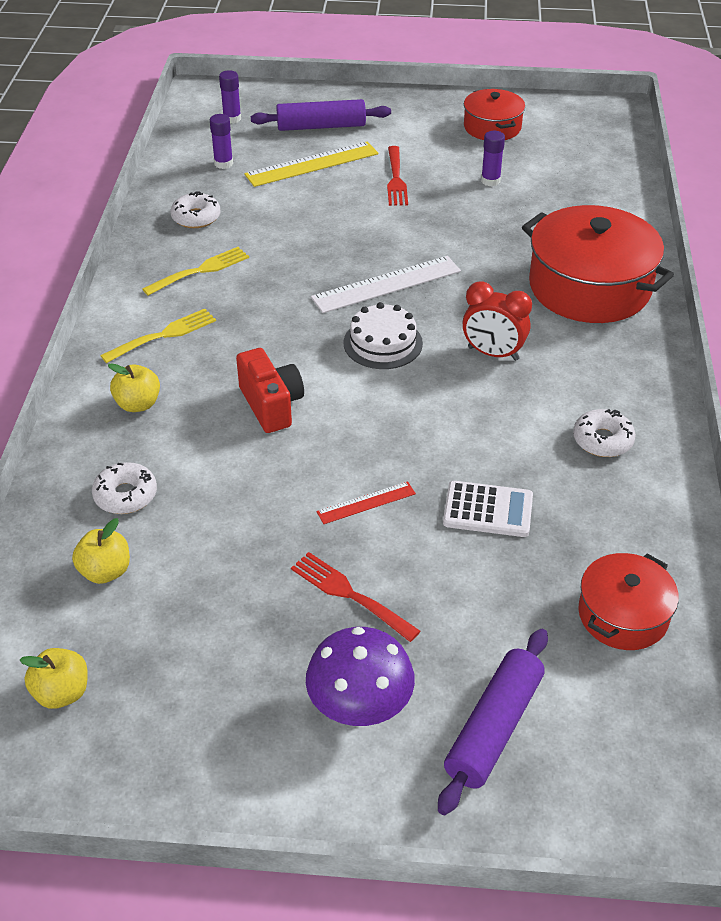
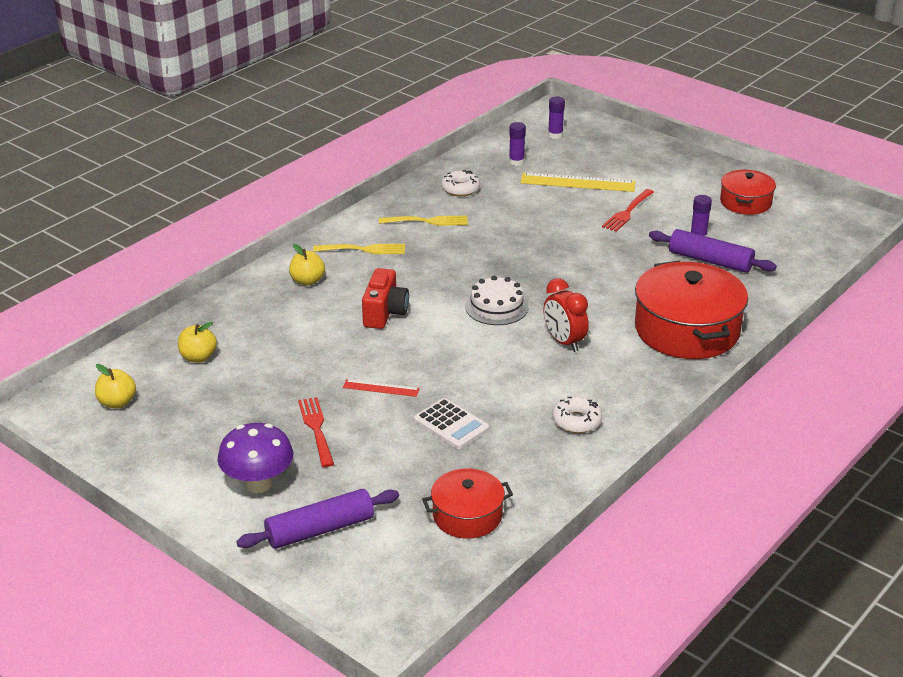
camera: 35 degrees right, 10 degrees down
(125, 495) = (249, 325): white donut -> none
(321, 126) = (613, 160): purple rolling pin -> purple rolling pin (710, 260)
(386, 284) = (541, 274): white ruler -> none

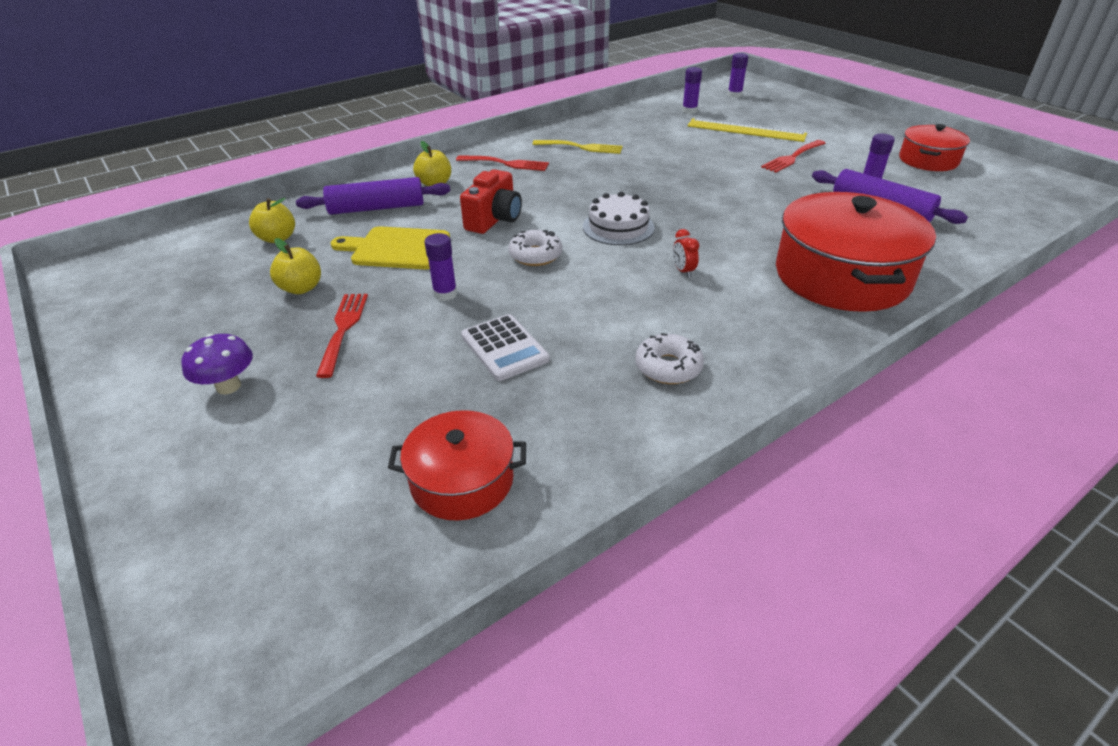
camera: 15 degrees right, 5 degrees up
(117, 402) = (161, 271): yellow apple -> yellow apple (301, 288)
(258, 484) = (228, 386): purple mushroom -> purple mushroom, size x0.66
(314, 353) = (397, 248): none -> yellow cutting board
(320, 529) = (255, 464): purple rolling pin -> purple rolling pin (377, 208)
(363, 249) = (506, 164): yellow fork -> red fork
(381, 388) = (445, 294): red ruler -> purple glue stick
(460, 189) = (626, 126): white donut -> white donut (535, 255)
(564, 342) = (683, 271): red clock -> red clock, size x0.52

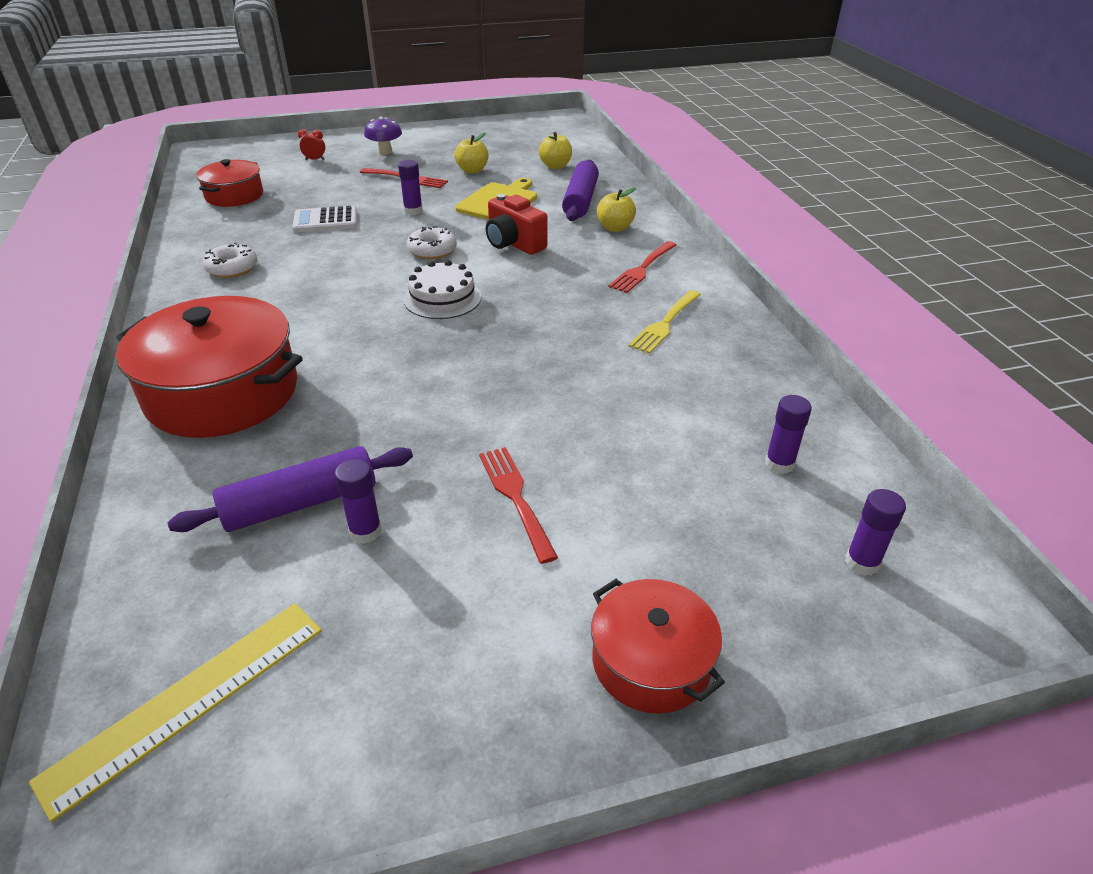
camera: 110 degrees right, 0 degrees up
(683, 271) = (333, 309): red clock -> red clock (315, 160)
(746, 130) = (655, 494): yellow ruler -> yellow ruler (187, 700)
(928, 160) = (381, 680): red pot -> red pot (651, 661)

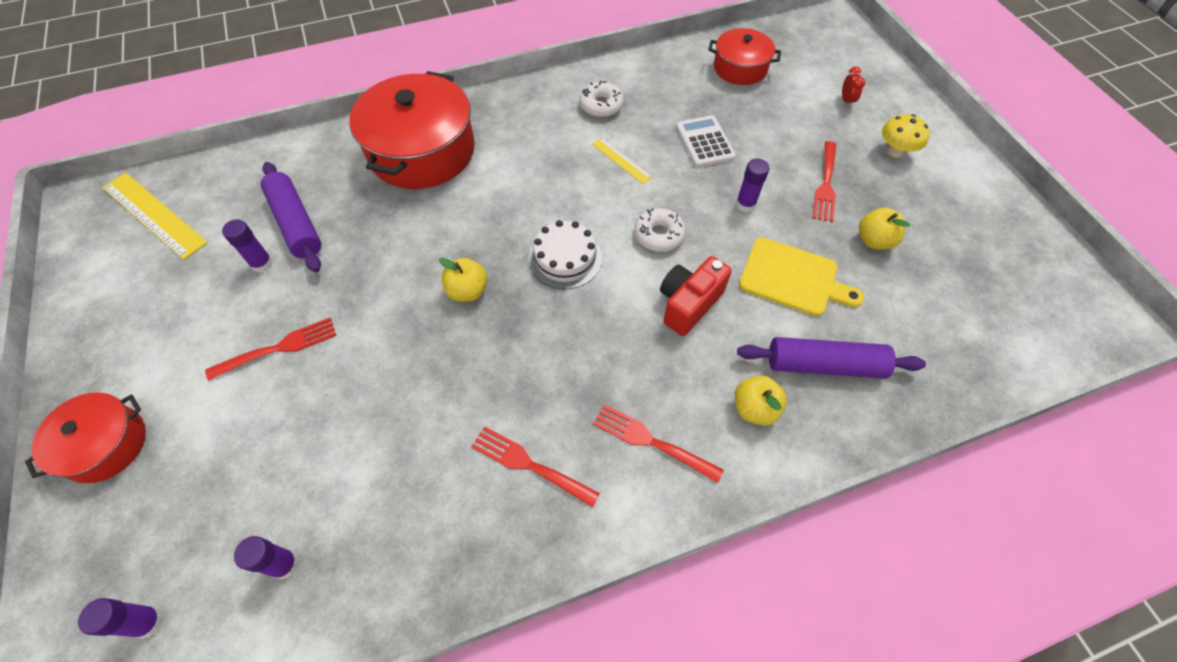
camera: 85 degrees right, 20 degrees up
(324, 262) = (621, 160): none -> yellow ruler
(385, 152) = (895, 151): purple mushroom -> yellow mushroom
(555, 166) = (926, 328): yellow apple -> yellow apple (468, 291)
(665, 323) = (529, 465): yellow fork -> red fork

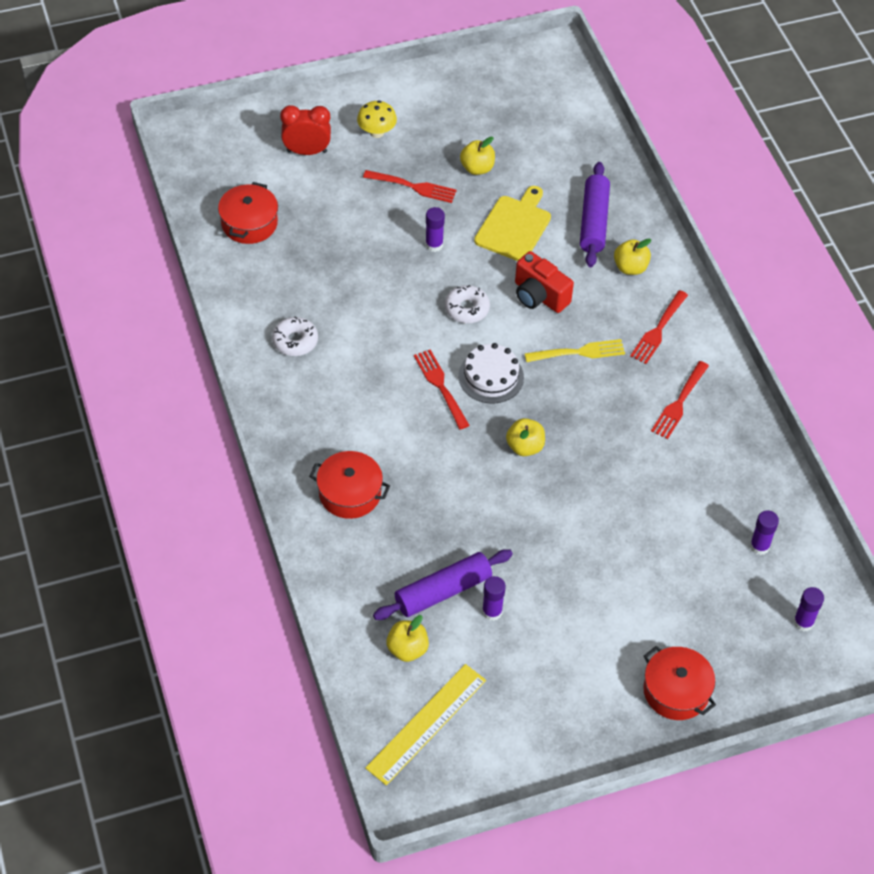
camera: 90 degrees left, 5 degrees down
(239, 198) = (407, 649): none -> yellow apple
(278, 348) = (583, 581): red fork -> red fork (440, 386)
(422, 151) = (350, 493): red pot -> red pot, size x0.56
(606, 346) = (579, 352): none -> yellow fork
(621, 160) = (374, 329): yellow ruler -> none
(704, 142) = (354, 264): white calculator -> none
(846, 101) = (307, 151): red clock -> red clock, size x1.92

